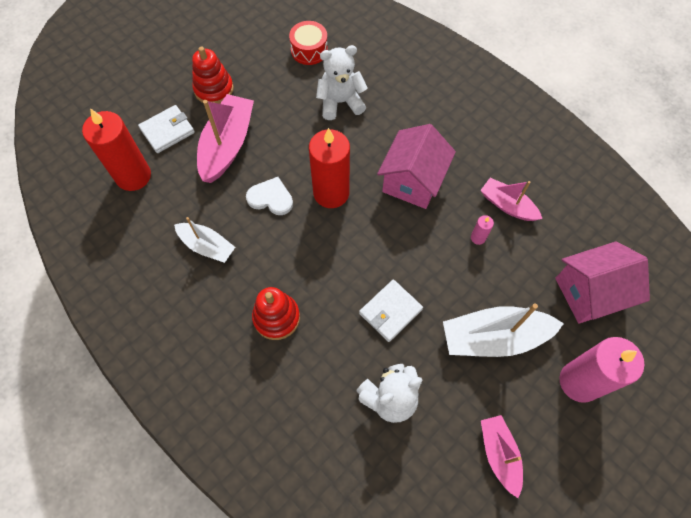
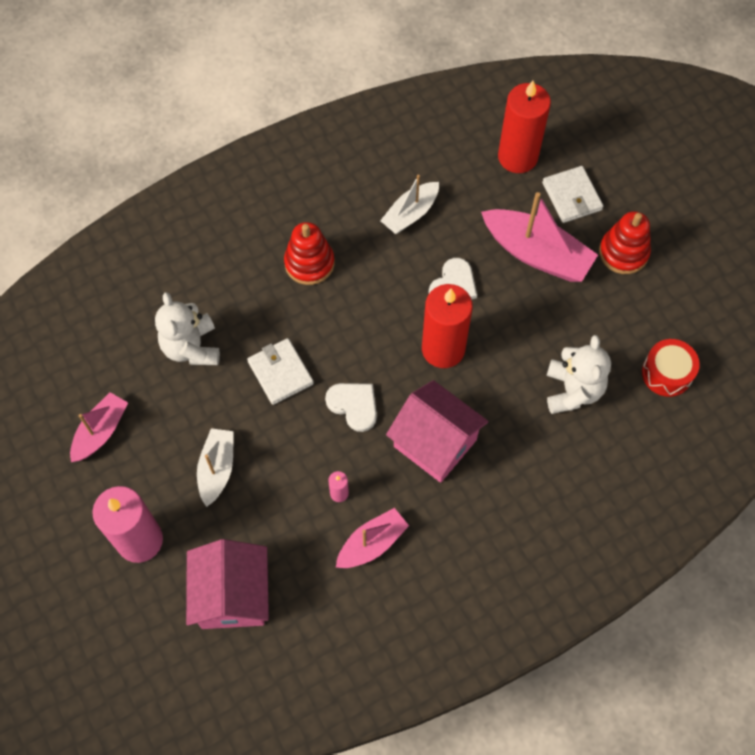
camera: 105 degrees right, 0 degrees up
(401, 246) = (354, 405): none -> white heart
(494, 337) = (217, 469): white boat -> white boat, size x0.61
(499, 454) = (101, 432): pink boat -> pink boat turned 60 degrees counterclockwise

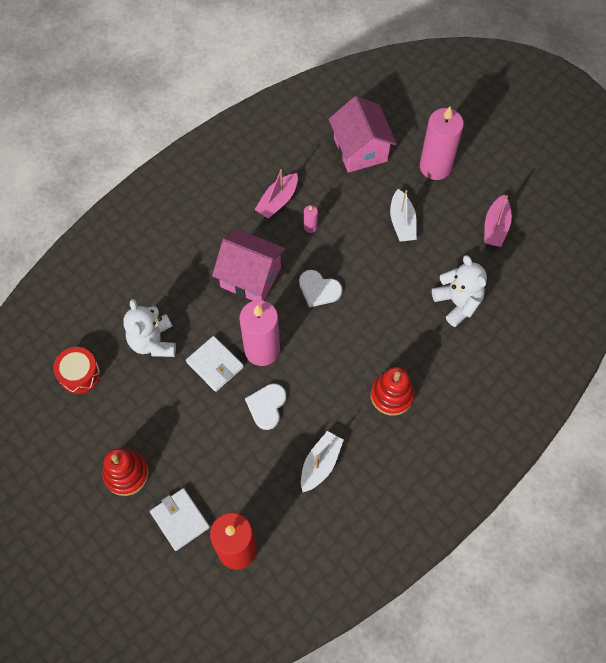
camera: 165 degrees right, 0 degrees up
(280, 373) = (382, 300): white wallet -> white wallet (215, 365)
(443, 349) = (262, 350): red candle -> pink candle
(536, 254) = (202, 453): pink boat -> none

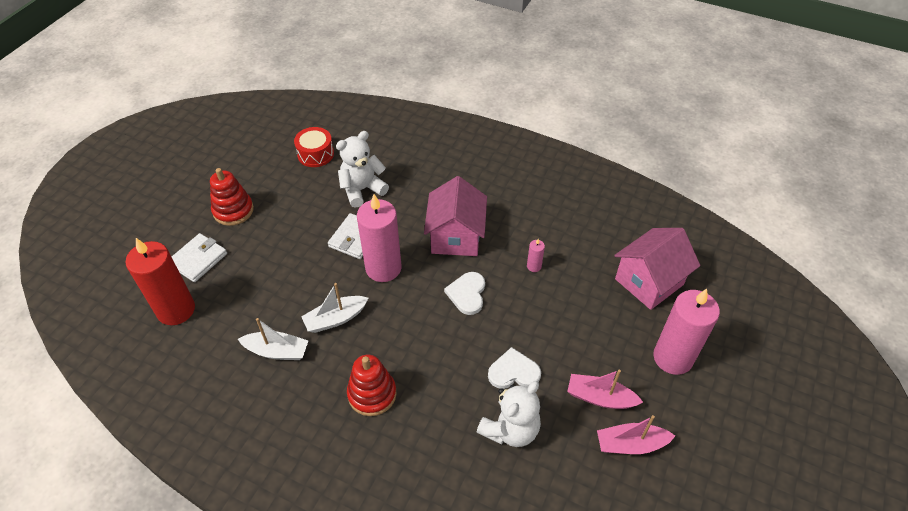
camera: 70 degrees right, 15 degrees down
(267, 406) = (326, 289): white heart -> white heart (513, 372)
(277, 201) = (548, 232): pink boat -> pink boat (600, 398)
(402, 222) = (583, 345): white boat -> white boat (335, 319)

